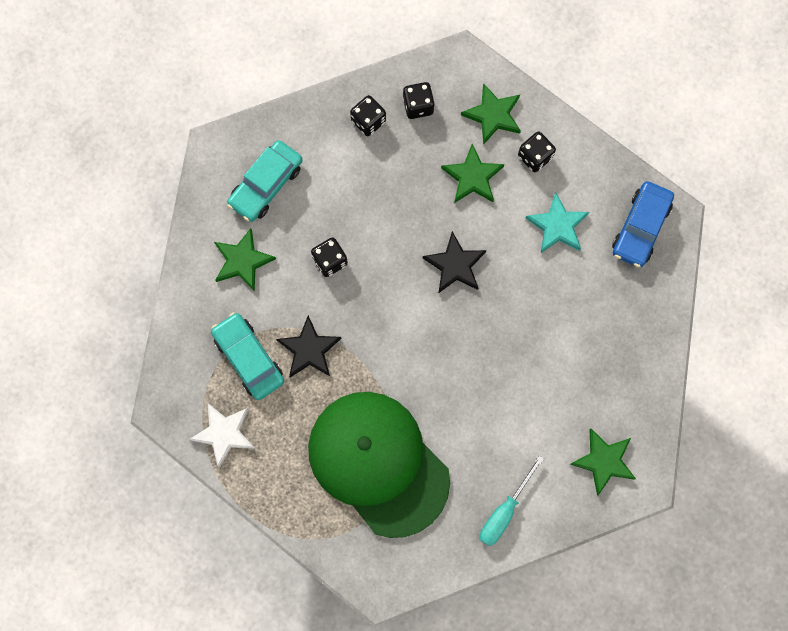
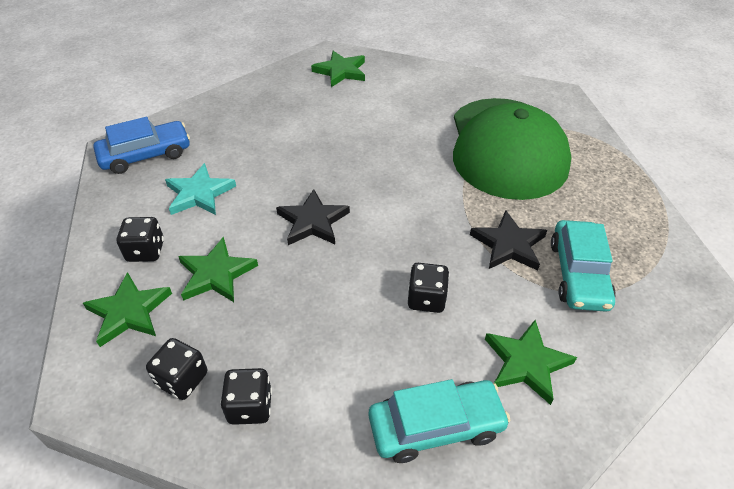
camera: 140 degrees left, 30 degrees down
(224, 434) = (642, 235): white star -> none
(504, 511) = (434, 84): turquoise screwdriver -> none

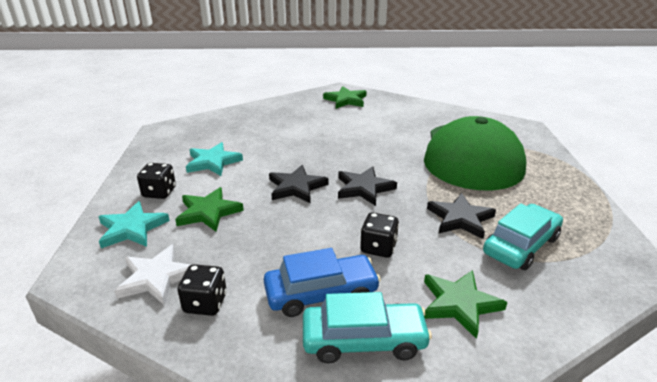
camera: 10 degrees right, 15 degrees down
(129, 311) = (132, 228): green star -> turquoise star
(146, 155) = (181, 136): blue car -> blue car (321, 293)
(182, 379) = (156, 277): black dice -> white star
(393, 213) = (364, 188): none -> black star
(578, 274) = (521, 245): turquoise car -> turquoise car turned 150 degrees counterclockwise

